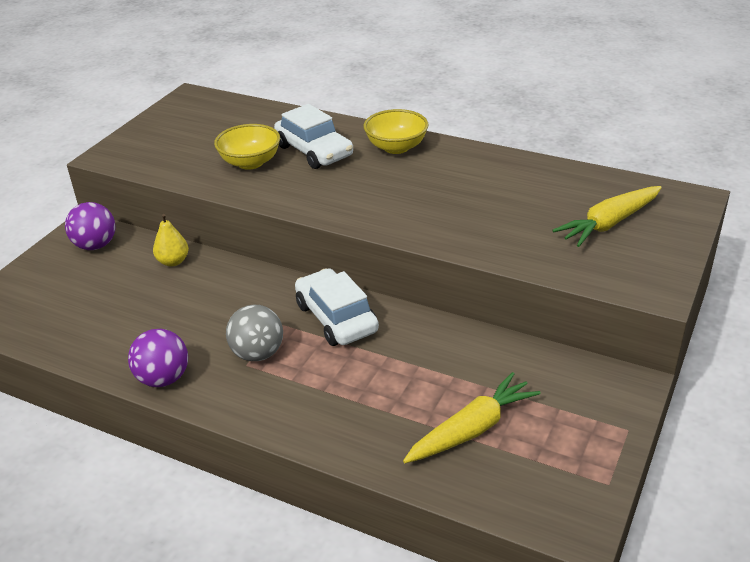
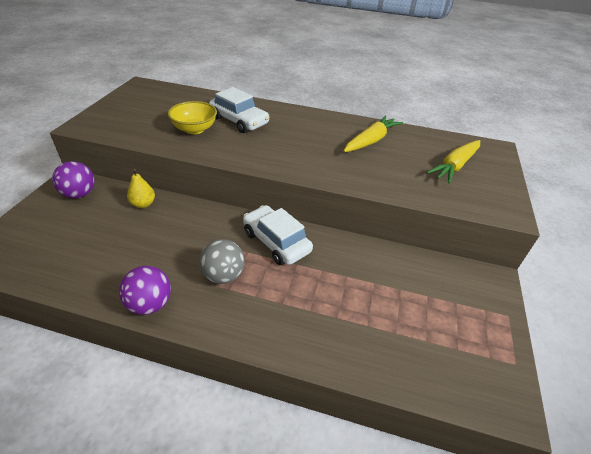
camera: 15 degrees left, 5 degrees up
(396, 147) = (295, 118): yellow bowl -> none
(472, 429) = (402, 327): yellow carrot -> yellow carrot (371, 141)

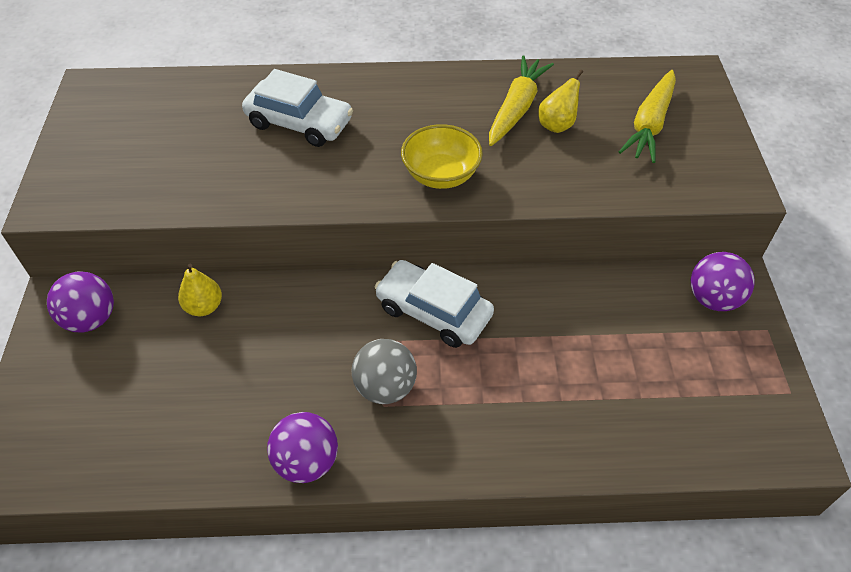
camera: 15 degrees left, 10 degrees up
(194, 129) = (238, 160): yellow bowl -> yellow bowl (441, 175)
(393, 154) = (557, 125): none -> yellow pear
(472, 285) = (713, 299): none -> purple ball

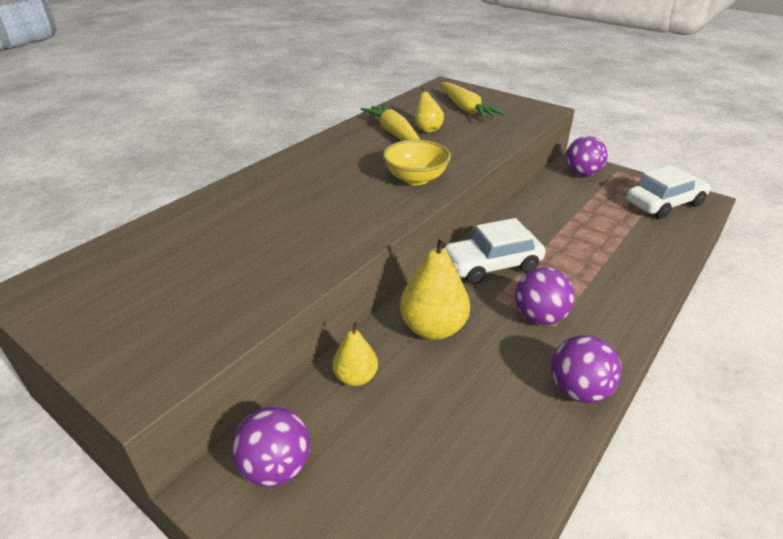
camera: 50 degrees left, 15 degrees down
(299, 123) = (277, 206): white car -> white car (664, 204)
(301, 320) = (433, 328): none -> yellow pear
(385, 387) = (539, 317): grey ball -> purple ball

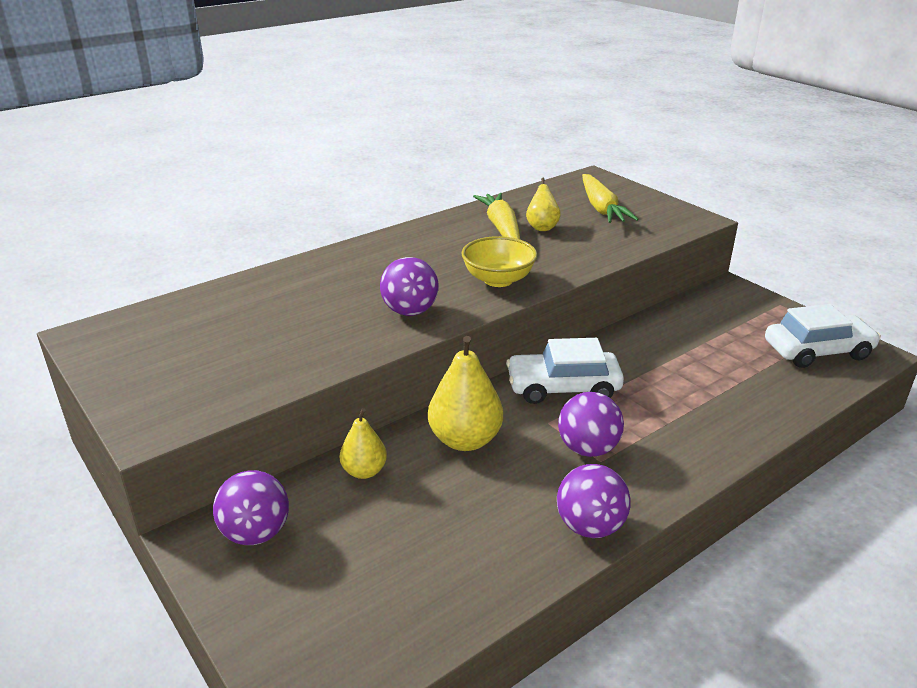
camera: 15 degrees right, 5 degrees down
(582, 174) = (731, 302): purple ball -> purple ball (410, 311)

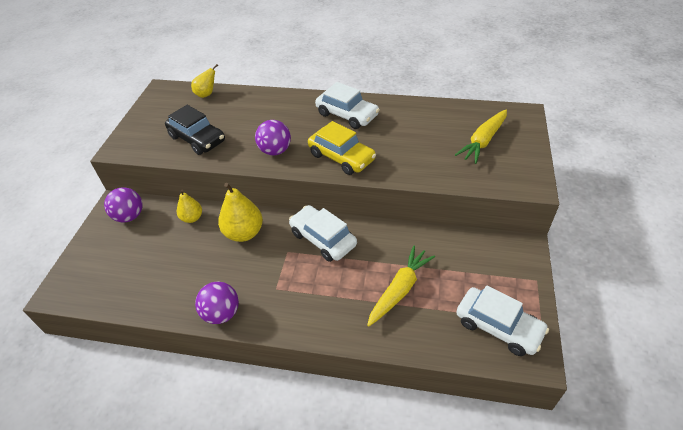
camera: 50 degrees right, 15 degrees up
(272, 353) = (197, 139): none -> black car
(429, 245) = (347, 115): none -> white car
(498, 280) = (341, 157): yellow bowl -> yellow car
(501, 228) = (401, 123): yellow carrot -> yellow carrot (399, 289)
(542, 227) = (423, 136): yellow pear -> yellow pear (206, 94)
(588, 449) = (280, 278): purple ball -> none

